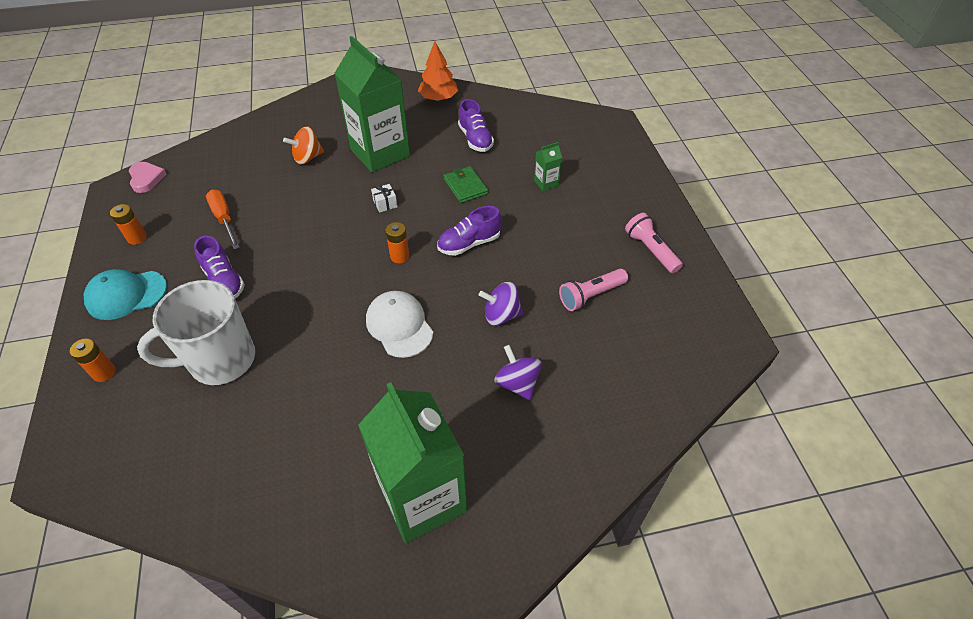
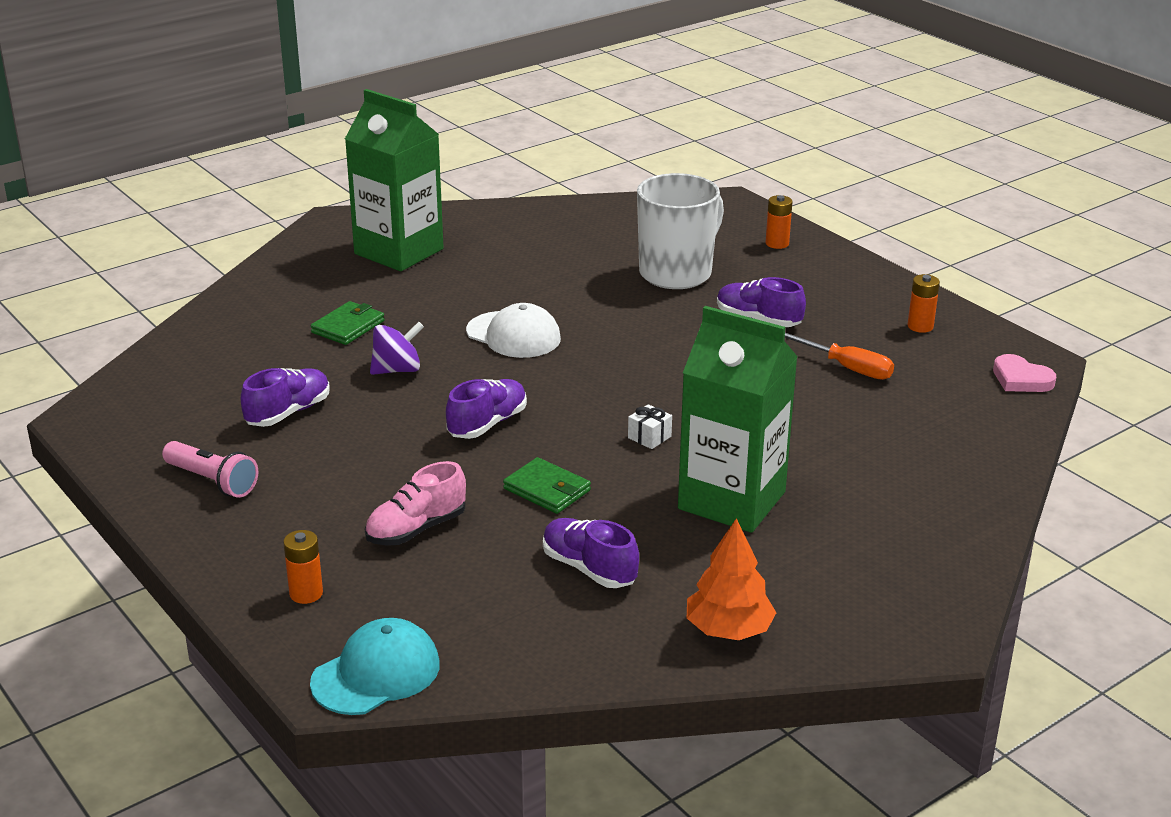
camera: 155 degrees right, 20 degrees down
(126, 295) = (847, 287): turquoise cap -> turquoise cap (376, 673)
(307, 158) = (837, 463): orange spinning top -> none
(399, 256) = (571, 389): orange battery -> orange battery (306, 593)
(517, 383) = (348, 327): purple spinning top -> green wallet
(546, 183) = (416, 529): green carton -> pink shoe
(591, 296) = (288, 412): pink flashlight -> purple shoe

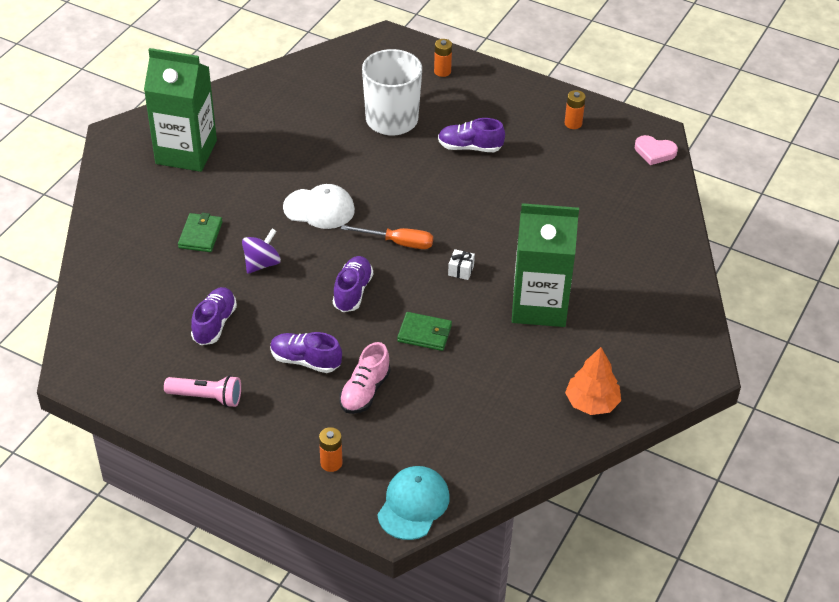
camera: 25 degrees left, 15 degrees up
(589, 568) = (487, 386): purple shoe -> purple shoe (305, 361)
(846, 367) = (547, 173): orange screwdriver -> orange screwdriver (398, 243)

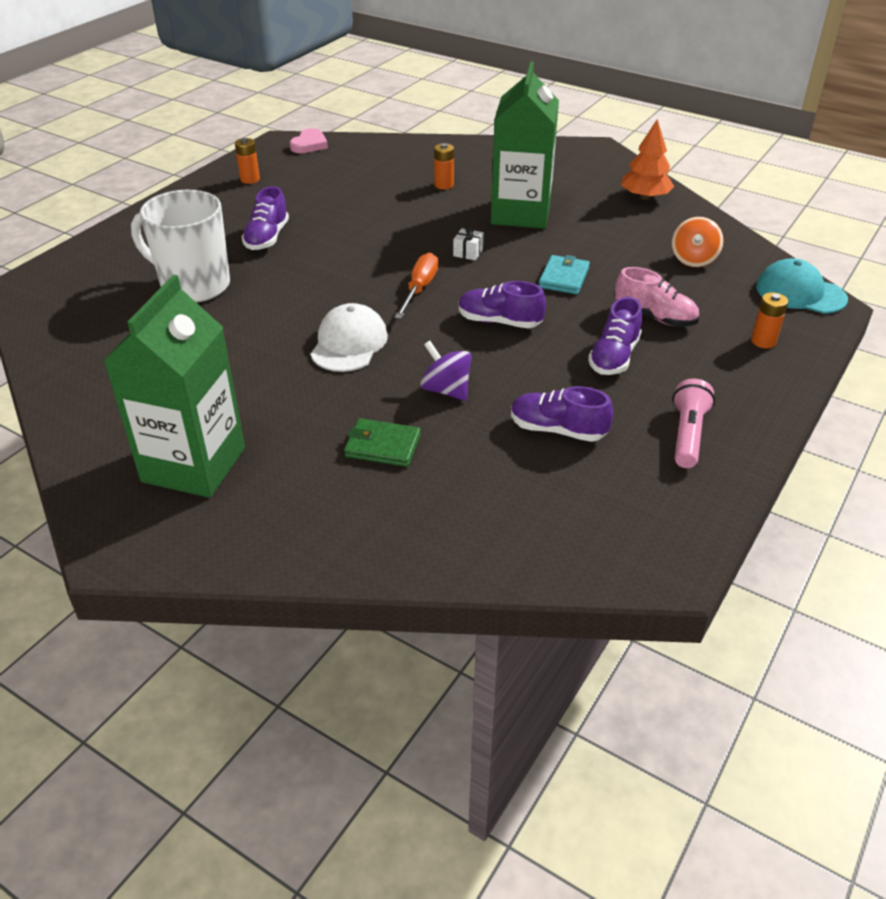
camera: 85 degrees left, 5 degrees down
(424, 333) = (563, 278): green wallet -> turquoise wallet
(442, 71) = (118, 249): orange battery -> orange battery (444, 185)
(467, 429) = (693, 259): none -> orange spinning top

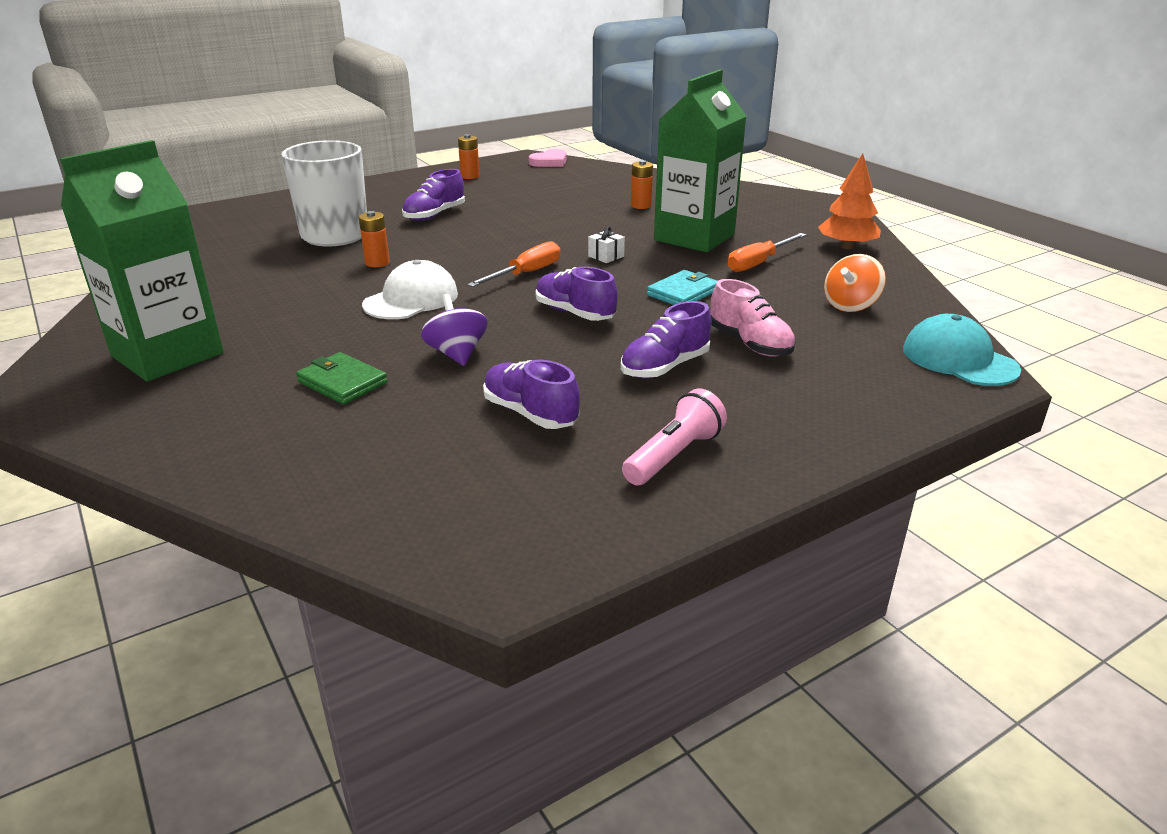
camera: 25 degrees right, 10 degrees down
(594, 231) = (758, 263): none -> orange screwdriver
(763, 341) = (863, 392): orange battery -> orange battery (377, 263)

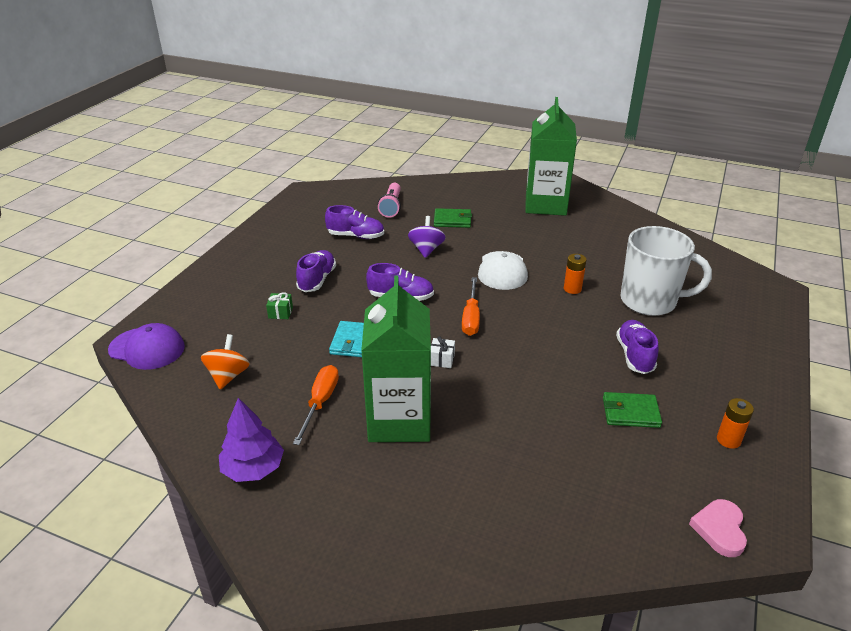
camera: 145 degrees right, 5 degrees up
(457, 354) = (426, 249): purple spinning top -> purple spinning top turned 120 degrees counterclockwise
(506, 197) = (630, 412): none -> green wallet
(641, 206) = (498, 460): orange battery -> none
(673, 455) = (280, 241): pink flashlight -> pink flashlight (391, 207)
(750, 344) = (280, 312): pink shoe -> green gift
(847, 247) = (253, 468): orange tree -> purple tree
(959, 359) = (147, 348): turquoise cap -> purple cap

